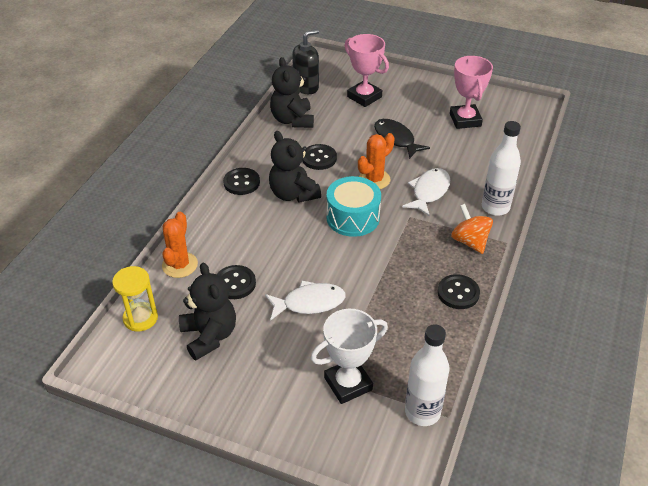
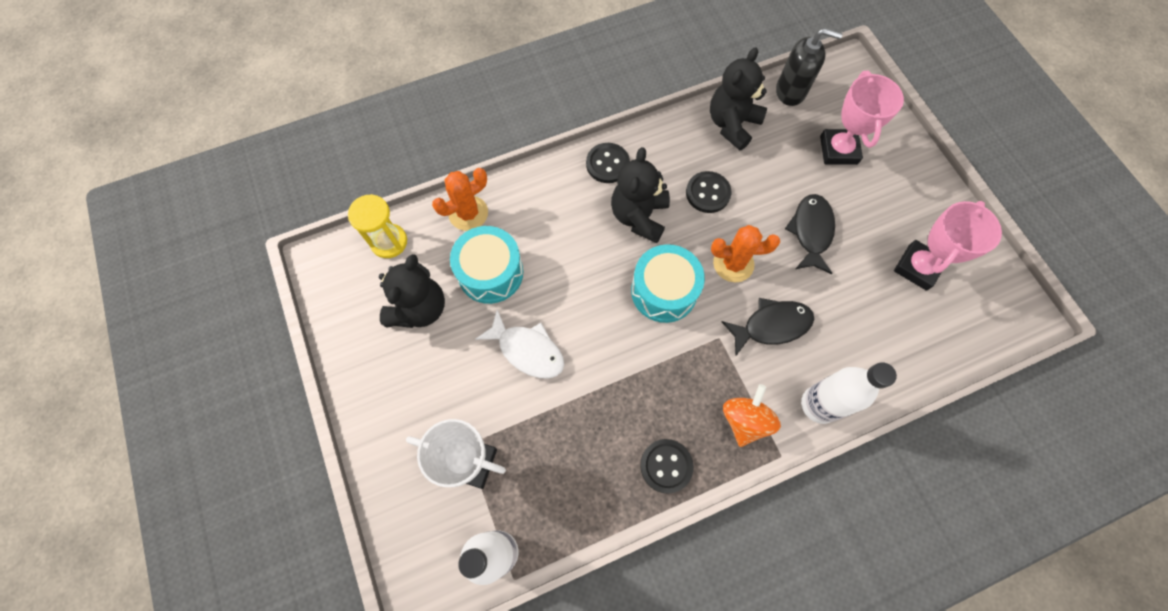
camera: 45 degrees right, 25 degrees up
(235, 283) = (490, 273): black button -> turquoise drum
(429, 192) = (771, 325): white fish -> black fish

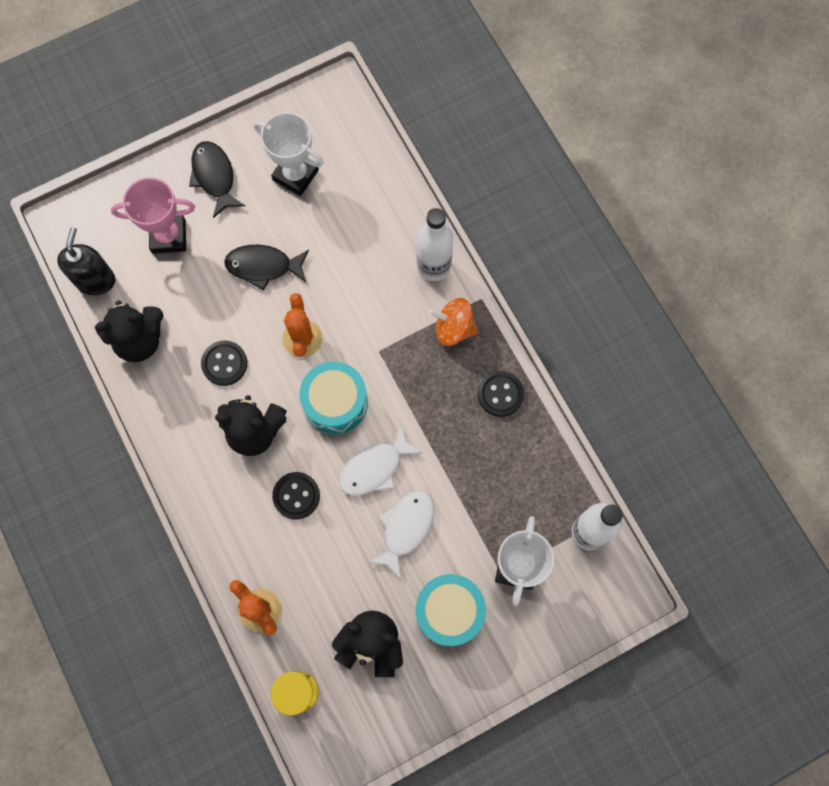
camera: 95 degrees left, 5 degrees up
(490, 273) = (327, 576): turquoise drum -> turquoise drum (449, 611)
(593, 324) = (375, 468): none -> white fish
(607, 164) = (193, 467): black button -> black button (296, 496)
(732, 124) = (139, 340): black teddy bear -> black teddy bear turned 45 degrees counterclockwise
(771, 325) = (363, 304): black fish -> black fish (214, 177)
(917, 267) = (295, 175): pink trophy -> white trophy

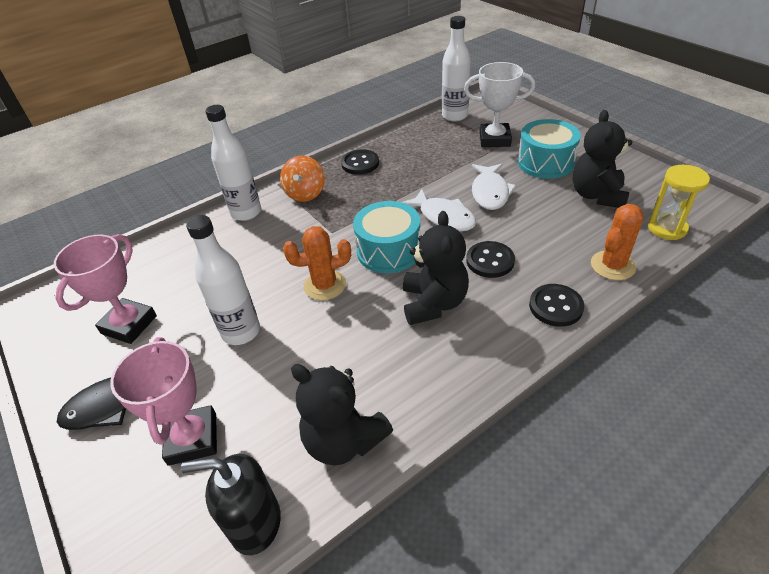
camera: 95 degrees left, 30 degrees down
(139, 340) = (344, 440): black teddy bear -> black teddy bear turned 150 degrees clockwise
(224, 363) = (362, 344): black button -> black button (555, 306)
(263, 266) = (241, 332): black fish -> white bottle
(295, 175) = (129, 325): white trophy -> pink trophy
(406, 528) = (490, 192): white fish -> white fish turned 105 degrees counterclockwise

